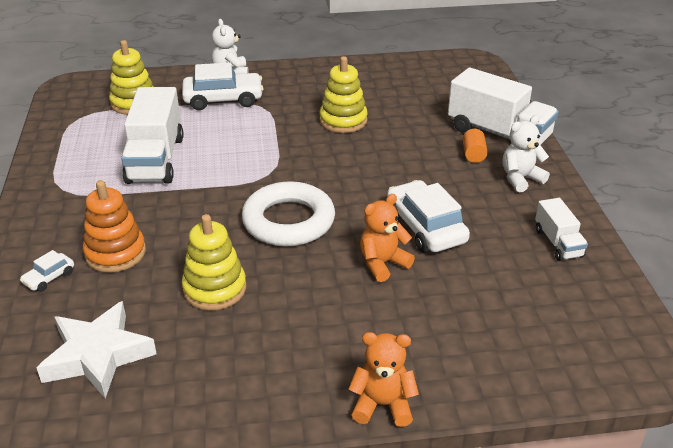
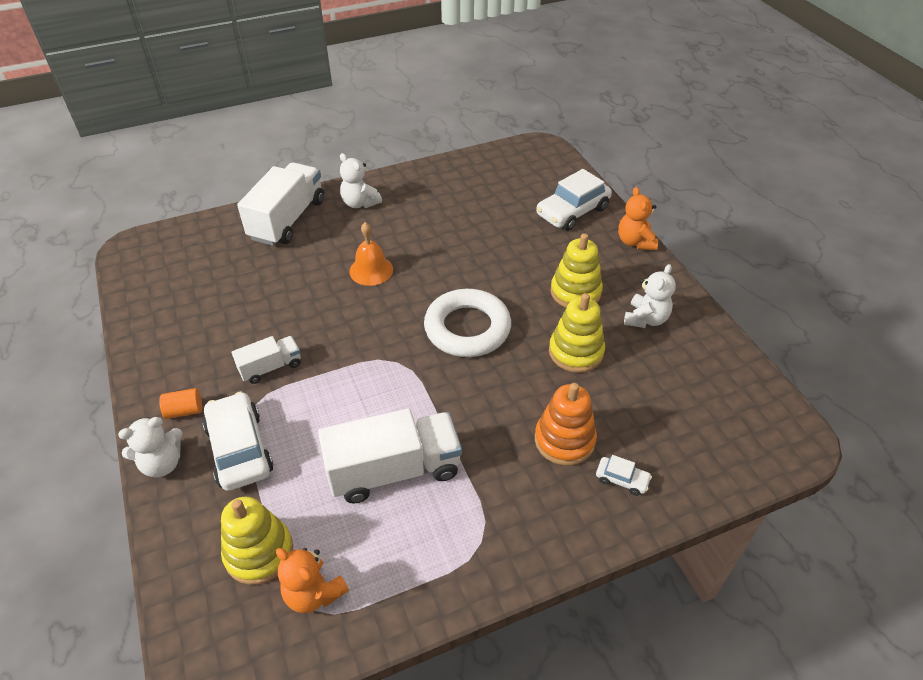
camera: 105 degrees left, 10 degrees up
(98, 355) = (684, 400): white star -> none
(231, 364) = (645, 319): none -> white teddy bear
(343, 121) = (279, 326): yellow stacking toy -> yellow stacking toy (575, 292)
(383, 264) = (500, 262): orange teddy bear -> orange teddy bear (314, 593)
(401, 174) = (371, 270): none -> orange bell
(425, 227) = (445, 246): white car -> white car (572, 211)
(473, 154) = (327, 231): orange cylinder -> orange cylinder (184, 411)
(558, 243) = (439, 182): white truck -> white truck (270, 367)

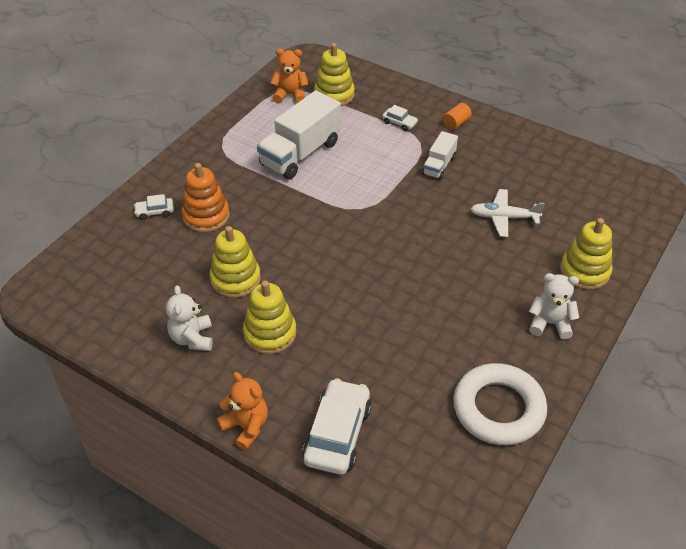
camera: 145 degrees right, 0 degrees up
(162, 463) = (431, 100): white teddy bear -> none
(239, 449) = (399, 123): white car -> white car, size x0.48
(285, 286) = (503, 217): none -> white plane
(287, 219) = (584, 271): white truck -> yellow stacking toy
(371, 270) = (458, 263): orange bell -> none
(467, 328) = (334, 256): white ring -> white ring (498, 409)

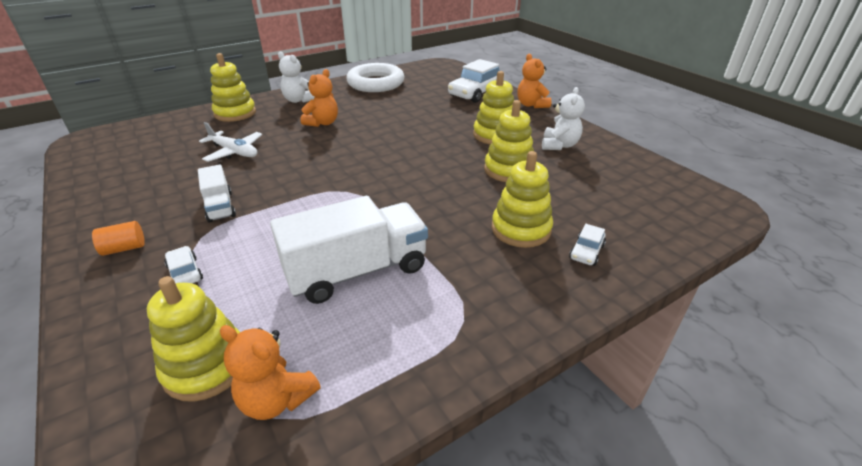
camera: 155 degrees left, 10 degrees down
(155, 212) = (586, 252): white car -> white car turned 105 degrees clockwise
(206, 216) = (521, 229): orange stacking toy -> yellow stacking toy
(439, 165) = (220, 206): white truck -> white truck turned 105 degrees clockwise
(472, 288) = (322, 123): none -> orange teddy bear

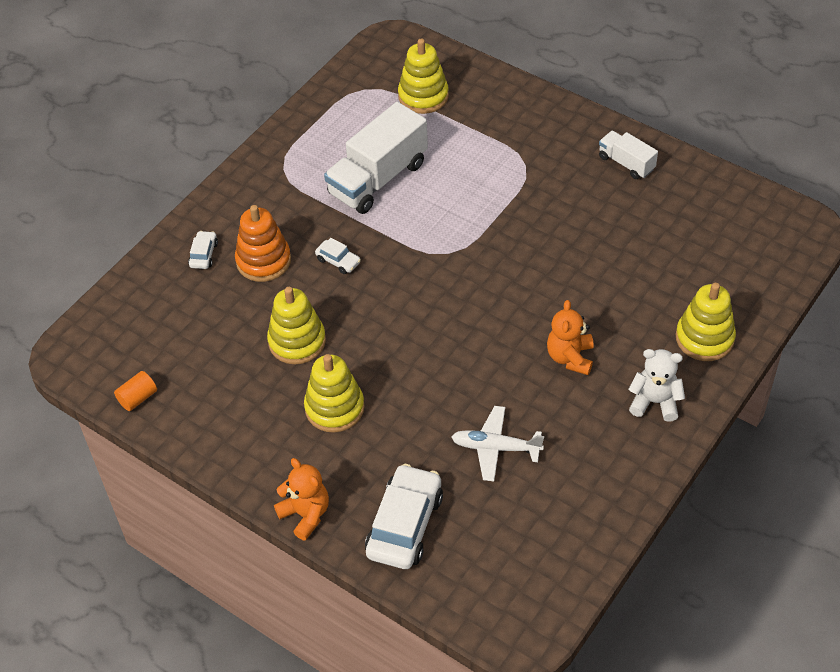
camera: 160 degrees right, 15 degrees up
(124, 248) = (572, 138): orange cylinder -> orange cylinder (138, 398)
(185, 273) = (502, 137): white car -> white car (338, 261)
(220, 206) = (545, 197): white truck -> white truck (626, 163)
(234, 152) = (616, 267): white plane -> white plane (495, 448)
(277, 399) = (369, 96): orange teddy bear -> none
(376, 83) = (584, 500): white ring -> none
(521, 229) = (263, 261): yellow stacking toy -> orange stacking toy
(559, 145) = (247, 412): white teddy bear -> none

